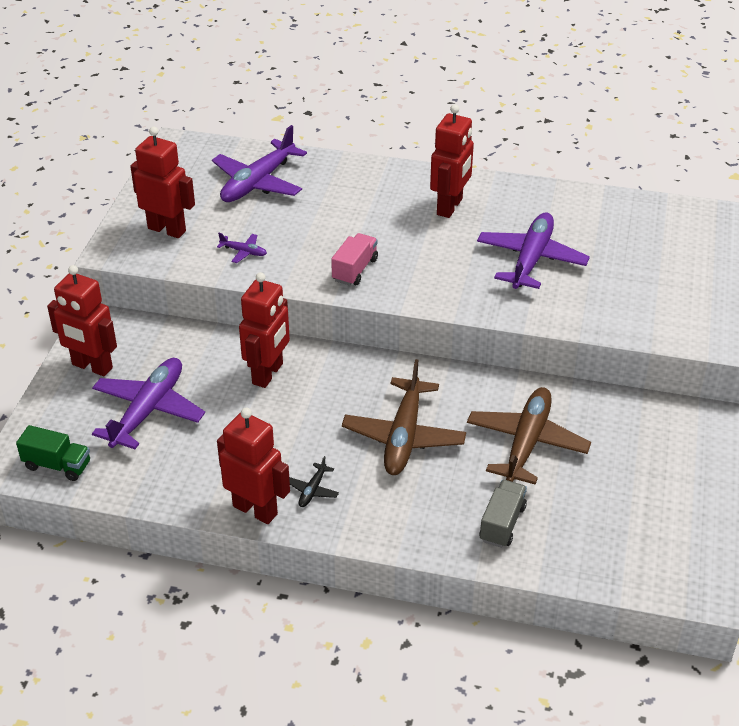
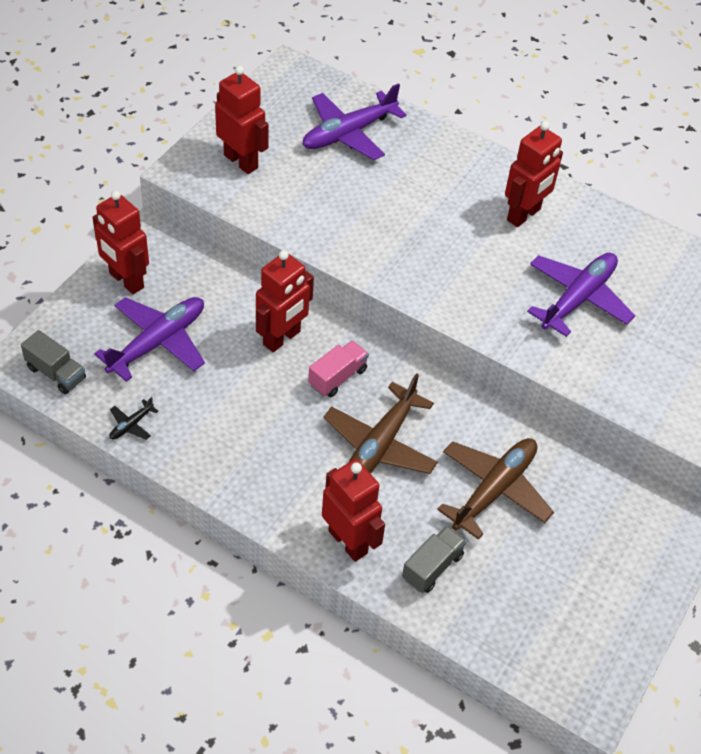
camera: 15 degrees right, 10 degrees up
(57, 465) = (56, 373): green truck -> grey truck
(244, 252) = (302, 207): purple plane -> none
(255, 510) = (211, 476): red robot -> red robot (348, 542)
(312, 490) = (271, 473): black plane -> black plane (131, 425)
(355, 270) = (399, 258): pink truck -> pink truck (338, 377)

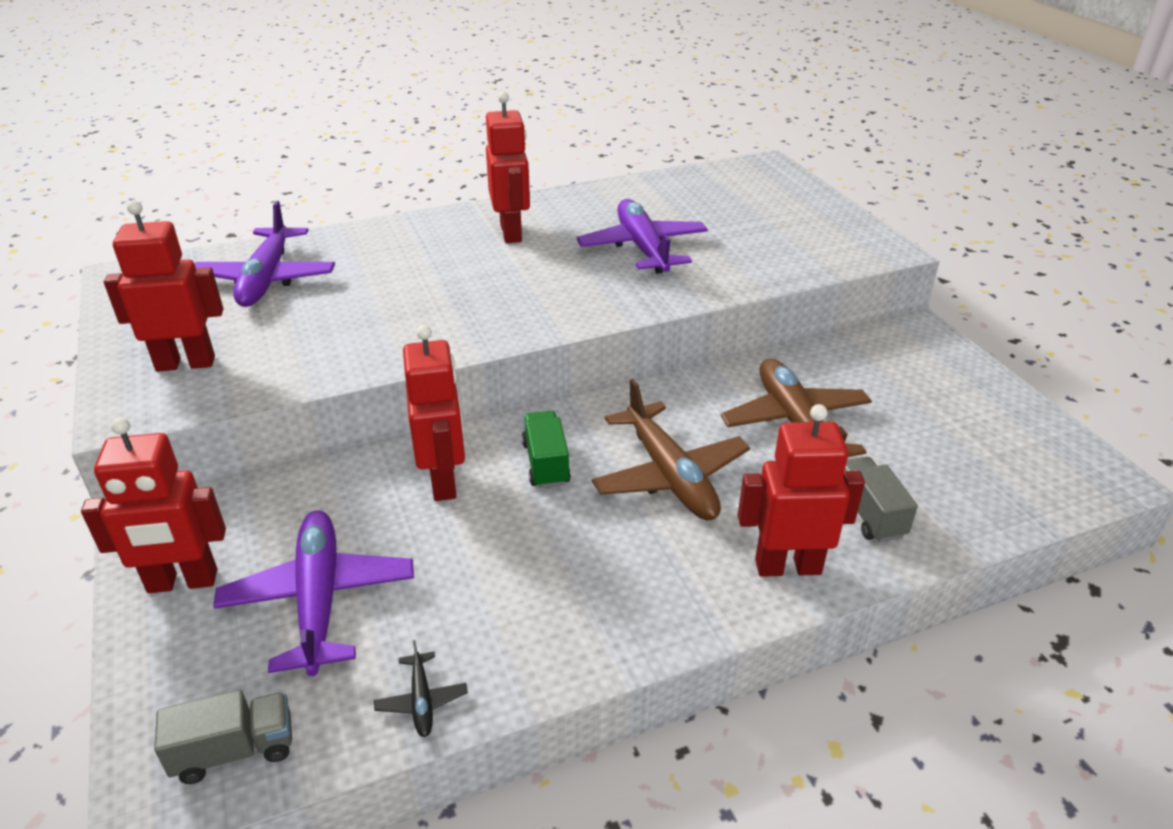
camera: 50 degrees left, 15 degrees down
(338, 377) = (546, 463): pink truck -> green truck

